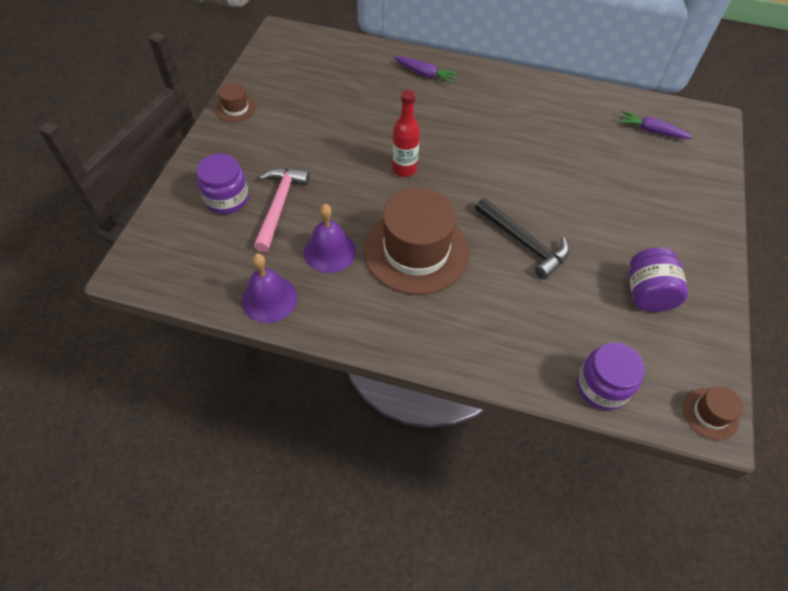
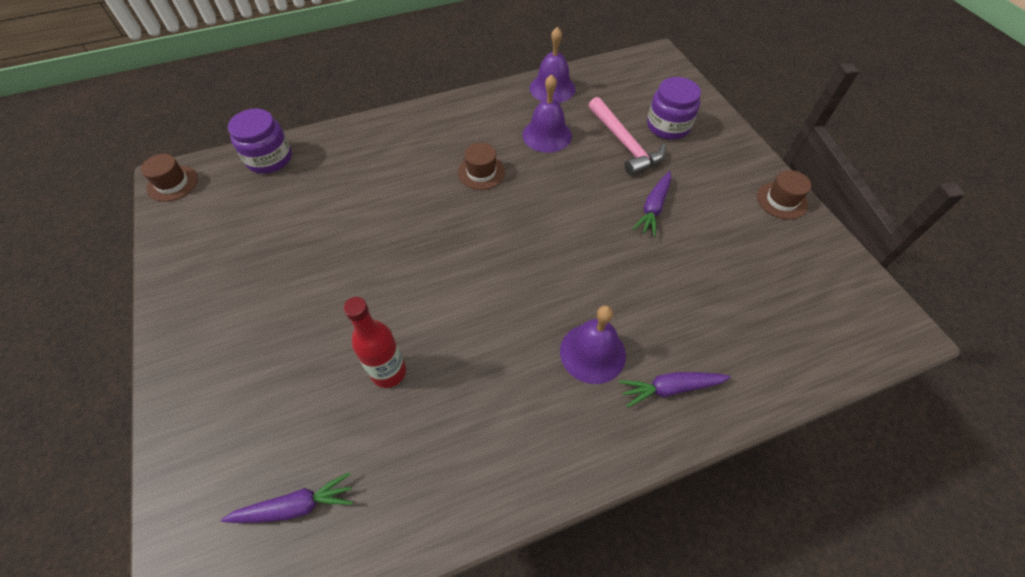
camera: 145 degrees right, 0 degrees up
(322, 151) = (653, 208): none -> purple carrot
(404, 169) = (561, 237): red bottle -> red bottle (388, 372)
(416, 251) = (481, 172): brown hat -> brown hat, size x0.45
(449, 106) = (592, 353): none -> purple bell
(523, 243) = (391, 231): black hammer -> none
(647, 293) = (247, 250): purple jar -> none

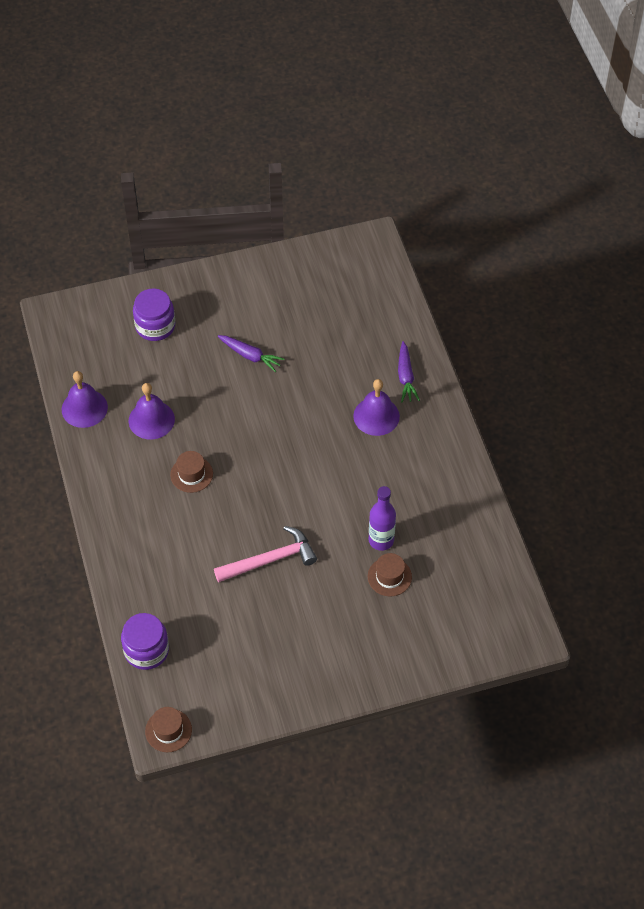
camera: 85 degrees left, 0 degrees up
(296, 506) = (469, 588): purple carrot -> none
(388, 372) = (381, 540): red bottle -> purple bottle
(624, 144) = (172, 363): pink hammer -> pink hammer (270, 560)
(782, 200) = (253, 270): brown hat -> brown hat (389, 576)

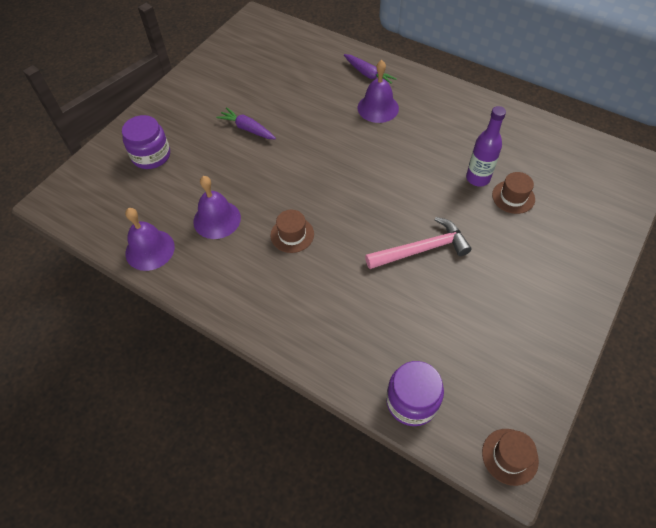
camera: 40 degrees left, 0 degrees up
(250, 356) = (247, 129): purple carrot -> purple carrot turned 135 degrees counterclockwise
(270, 560) = (422, 249): pink hammer -> pink hammer turned 45 degrees clockwise

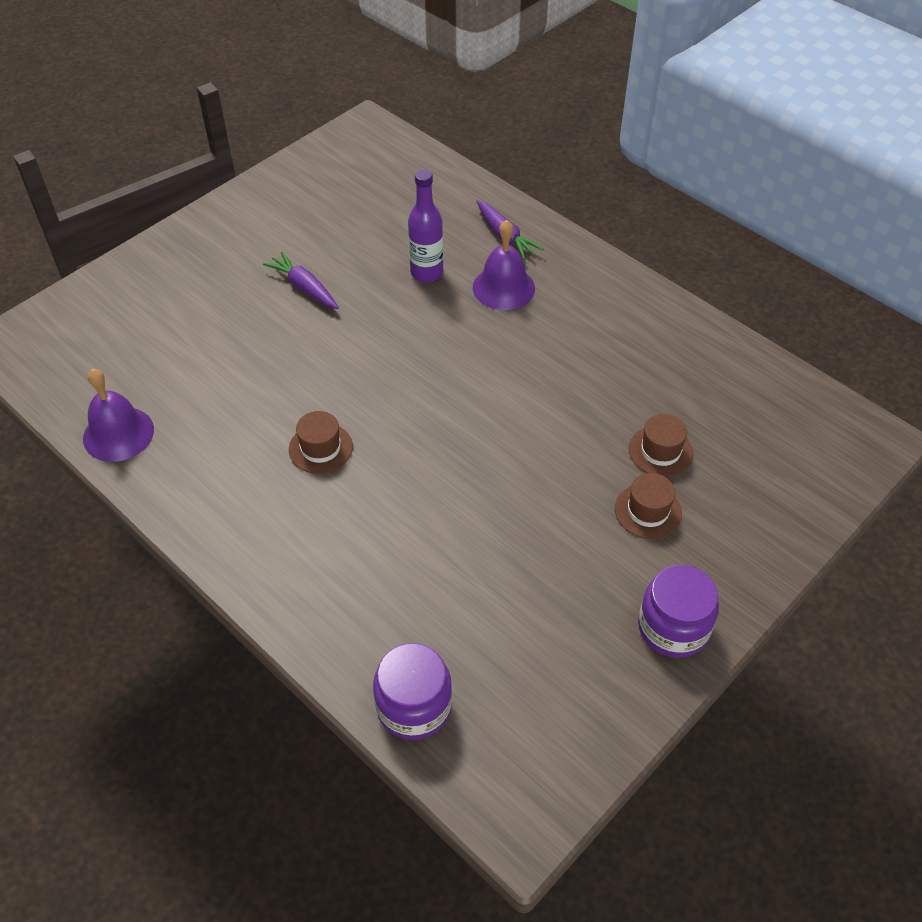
camera: 10 degrees right, 5 degrees down
(151, 156) = (158, 304): purple jar -> purple jar (673, 627)
(217, 219) = (222, 408): purple bell -> none
(422, 249) = (499, 502): pink hammer -> none
(477, 178) = (617, 415): purple bottle -> purple bottle (426, 273)
(510, 456) = (526, 807): brown hat -> brown hat (648, 511)

